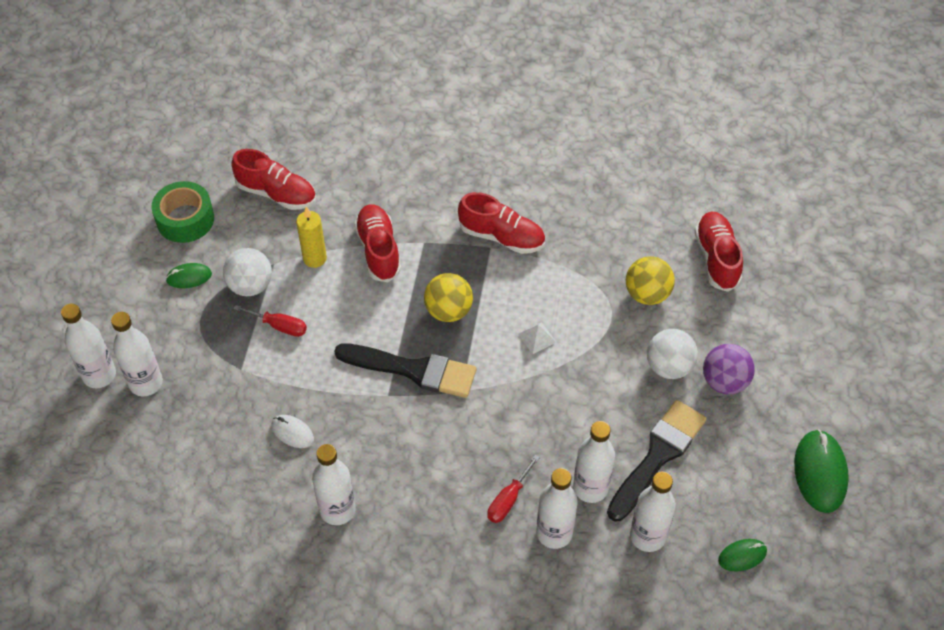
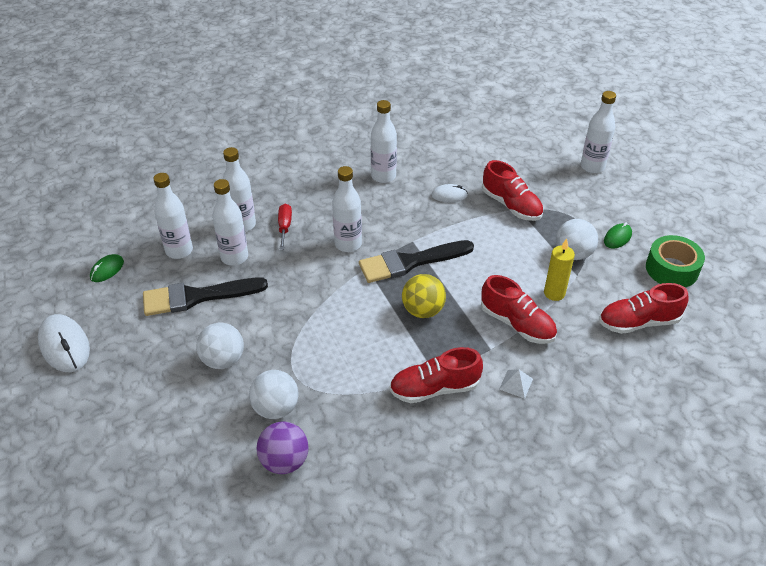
camera: 145 degrees right, 10 degrees down
(146, 383) = (562, 176): white bottle -> white bottle (348, 244)
(279, 326) = (524, 241): red screwdriver -> none
(537, 338) = (341, 327): white pyramid -> white pyramid (516, 384)
(647, 294) = (276, 408): yellow ball -> white ball
(657, 456) = (197, 297): black brush -> black brush turned 75 degrees clockwise
(716, 258) = (230, 478): red shoe -> red shoe (511, 205)
(724, 381) = (170, 372): purple ball -> purple ball (284, 461)
(820, 473) = (64, 346): green mouse -> white mouse

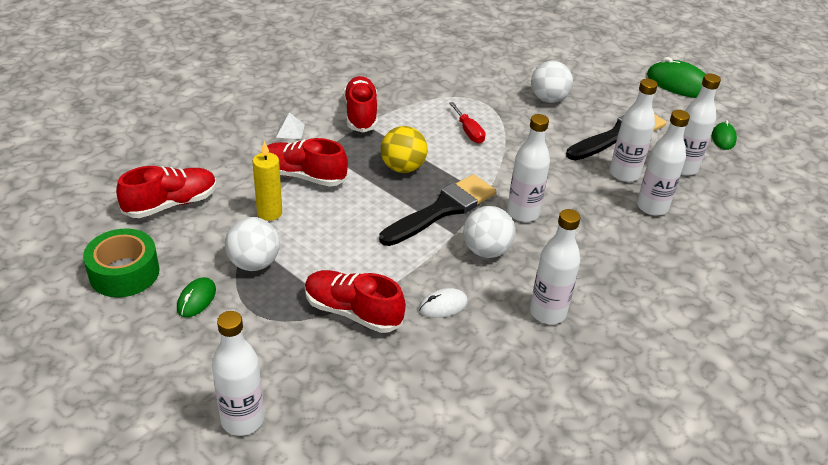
camera: 155 degrees right, 5 degrees down
(64, 346) = (678, 84): white mouse -> green mouse
(276, 408) = (479, 81): white ball -> white ball (486, 250)
(284, 461) = (448, 58): purple ball -> none
(285, 227) = (606, 215): red screwdriver -> red screwdriver (468, 132)
(434, 388) = (361, 114): red shoe -> red shoe turned 60 degrees counterclockwise

